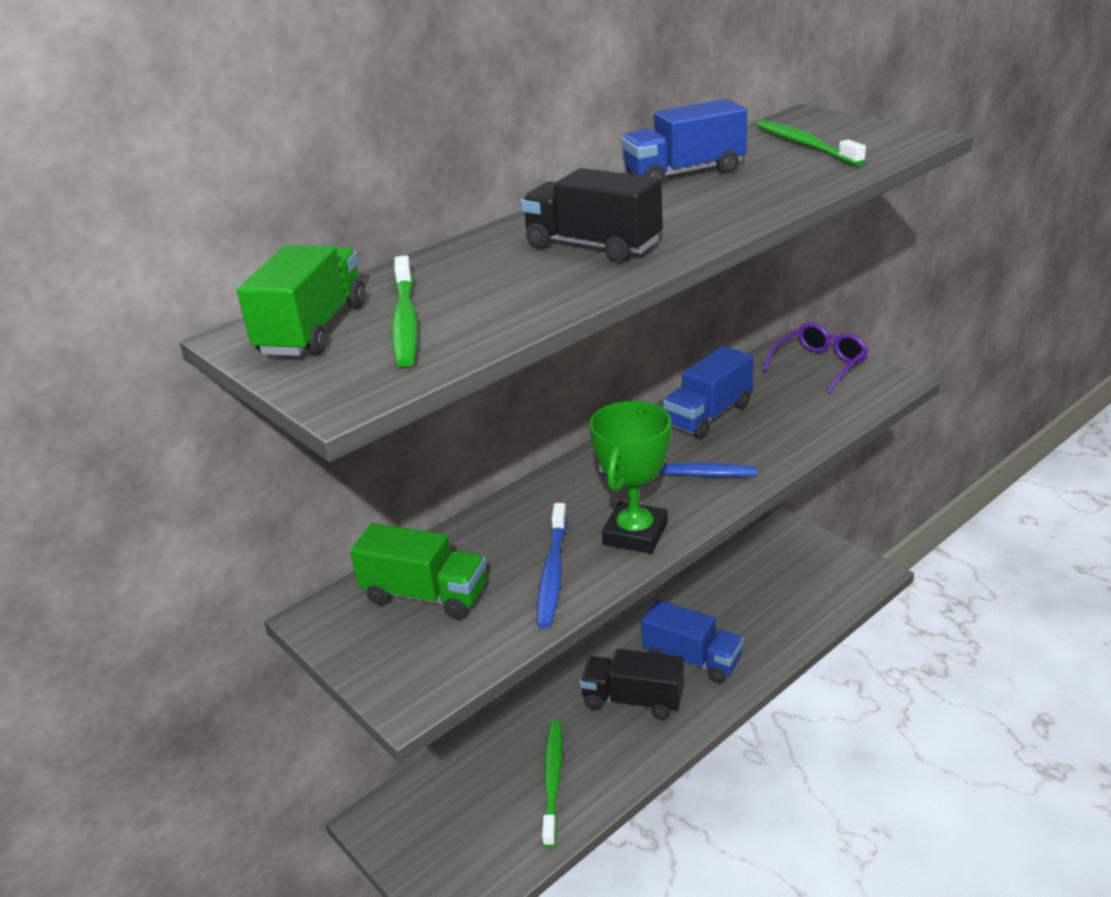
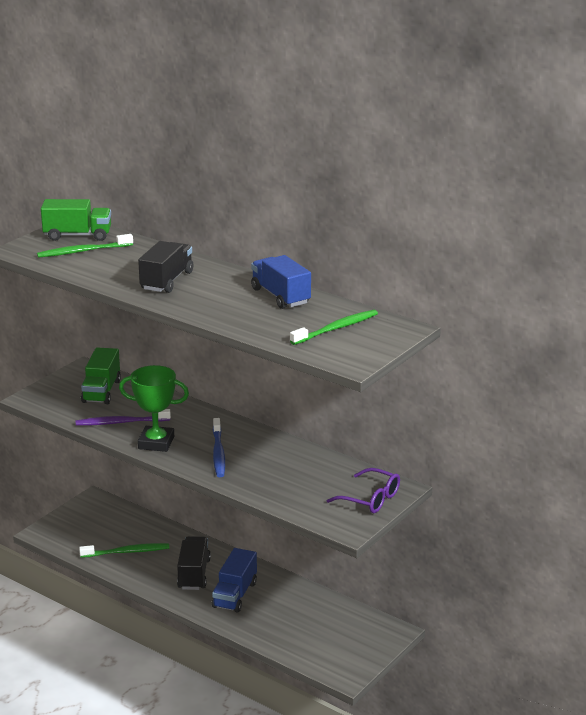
camera: 75 degrees right, 5 degrees down
(552, 573) = (120, 422): blue toothbrush -> purple toothbrush
(709, 415) = (290, 458): blue truck -> none

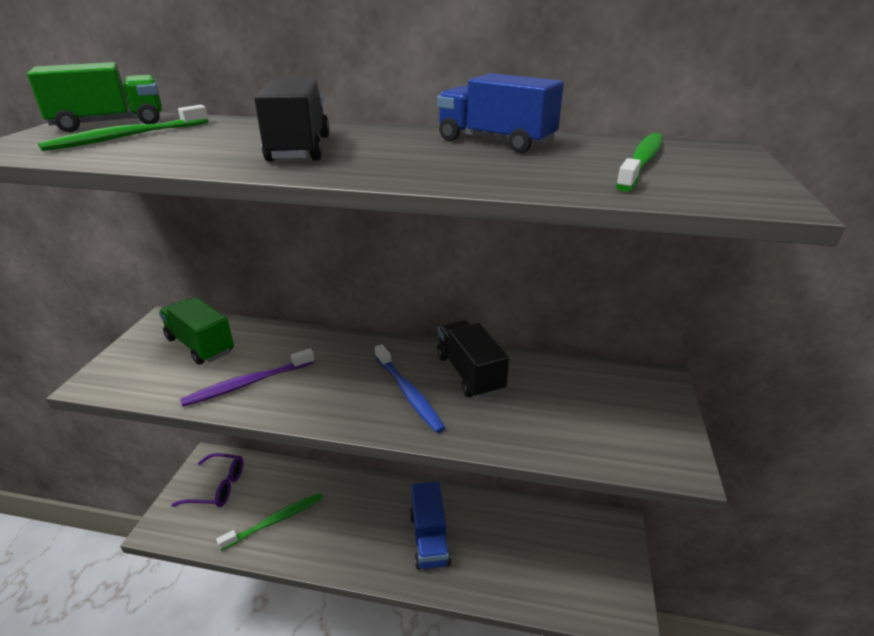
camera: 25 degrees left, 5 degrees up
(101, 391) = (200, 345): green truck -> green truck turned 150 degrees clockwise
(156, 443) = (315, 402): green trophy -> none
(194, 574) = (368, 525): black truck -> black truck (469, 373)
(371, 499) = (649, 405): purple glasses -> purple glasses (218, 487)

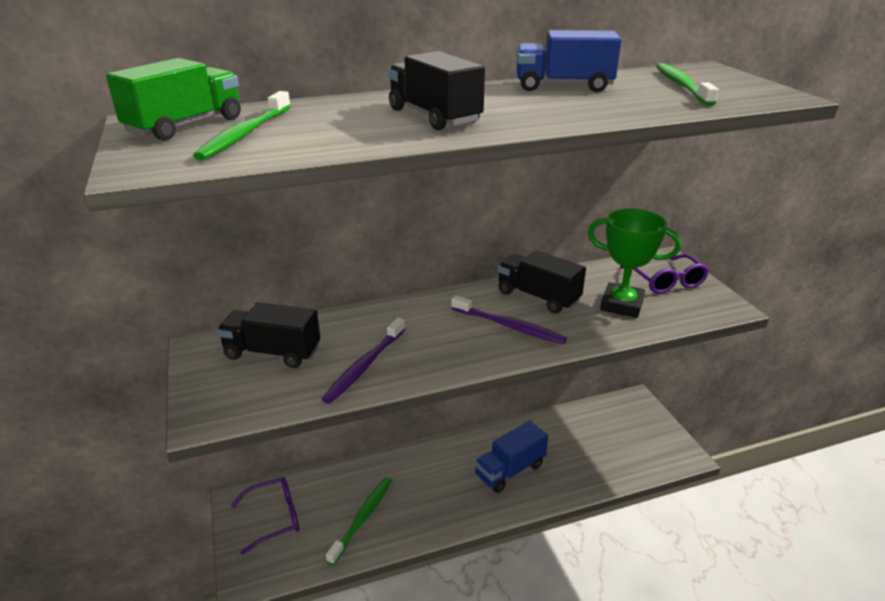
camera: 30 degrees left, 0 degrees up
(200, 345) = (272, 353): green truck -> black truck
(408, 394) = (510, 326): blue toothbrush -> purple toothbrush
(429, 539) = (510, 470): blue truck -> blue truck turned 90 degrees clockwise
(549, 413) = (621, 305): none -> green trophy
(632, 405) = (666, 281): none -> purple glasses

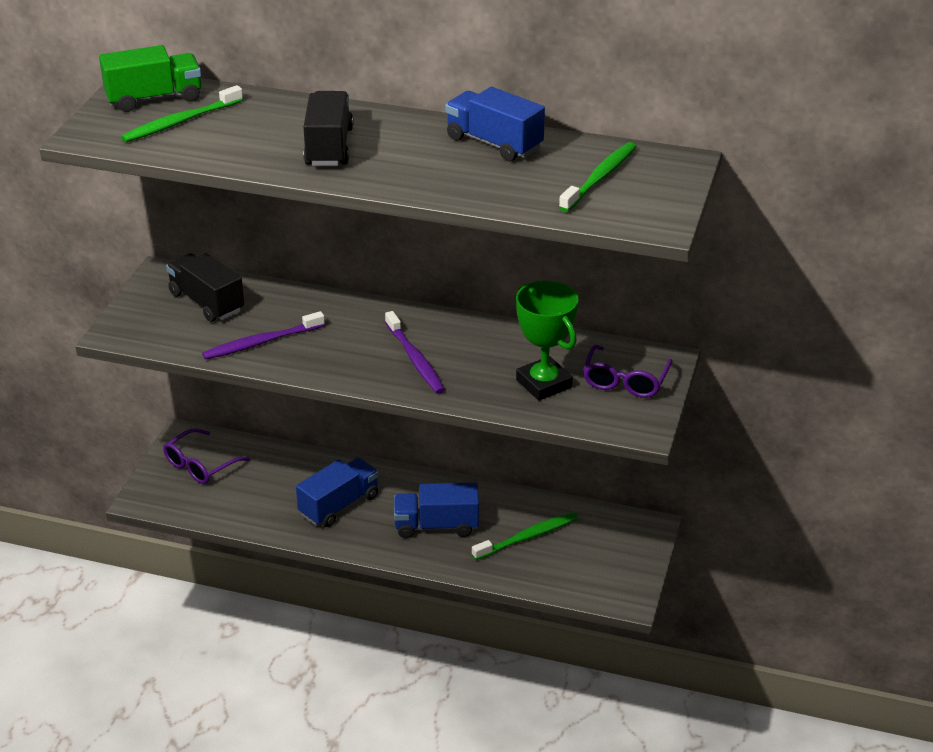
camera: 35 degrees right, 5 degrees up
(275, 518) = (200, 465): purple glasses -> purple glasses turned 120 degrees clockwise
(363, 517) = (269, 500): green toothbrush -> green toothbrush (528, 537)
(423, 492) = (339, 505): none -> blue truck
(538, 297) = (478, 344): black truck -> none

